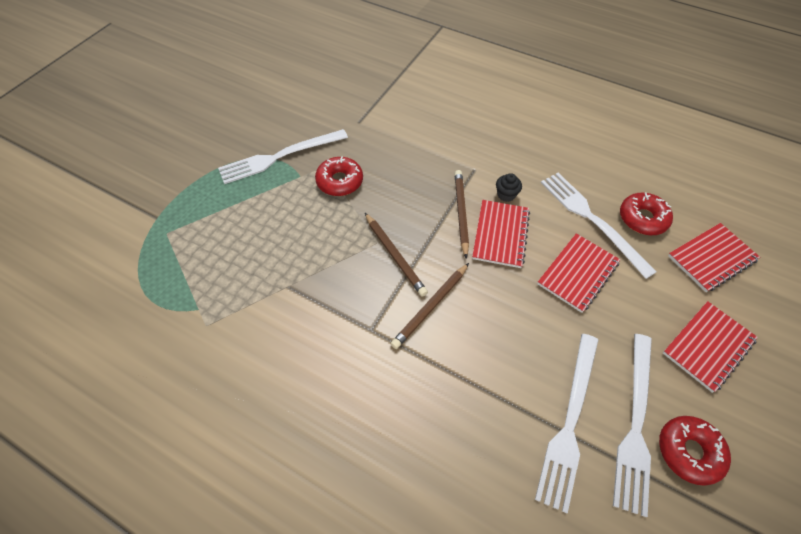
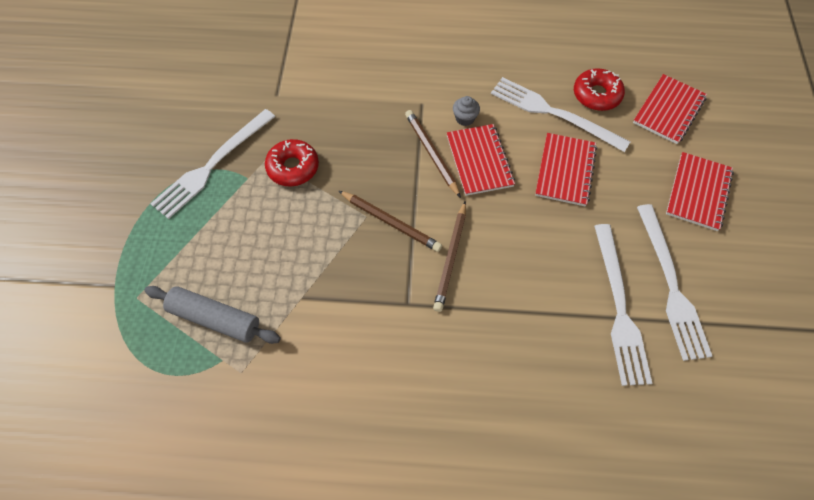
camera: 25 degrees left, 5 degrees up
(212, 274) = (215, 319): none -> grey rolling pin
(506, 195) = (465, 118): black cupcake -> grey cupcake
(689, 451) = (720, 288): red donut -> none

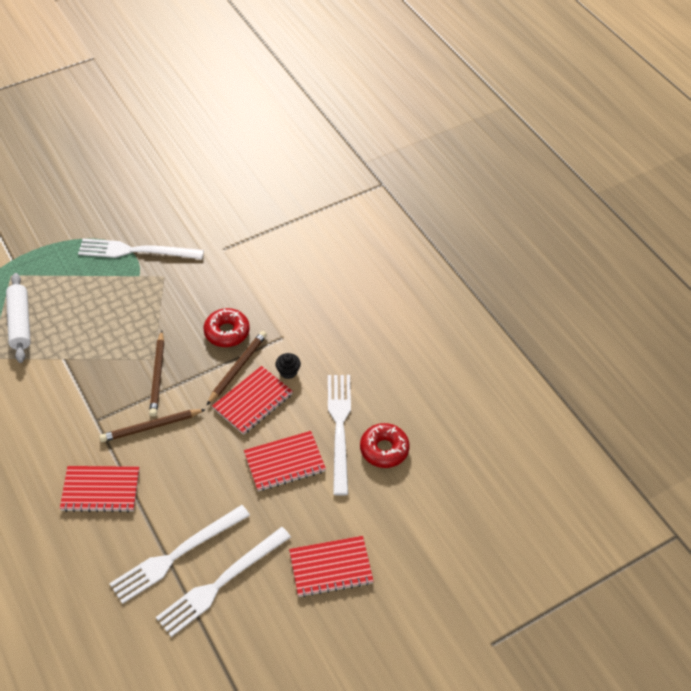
camera: 55 degrees right, 10 degrees down
(215, 319) = (20, 323): grey rolling pin -> white rolling pin
(293, 167) = (165, 295): red donut -> red donut (227, 332)
(465, 118) = (288, 372): grey cupcake -> black cupcake
(668, 110) = (408, 510): red notebook -> red notebook (101, 490)

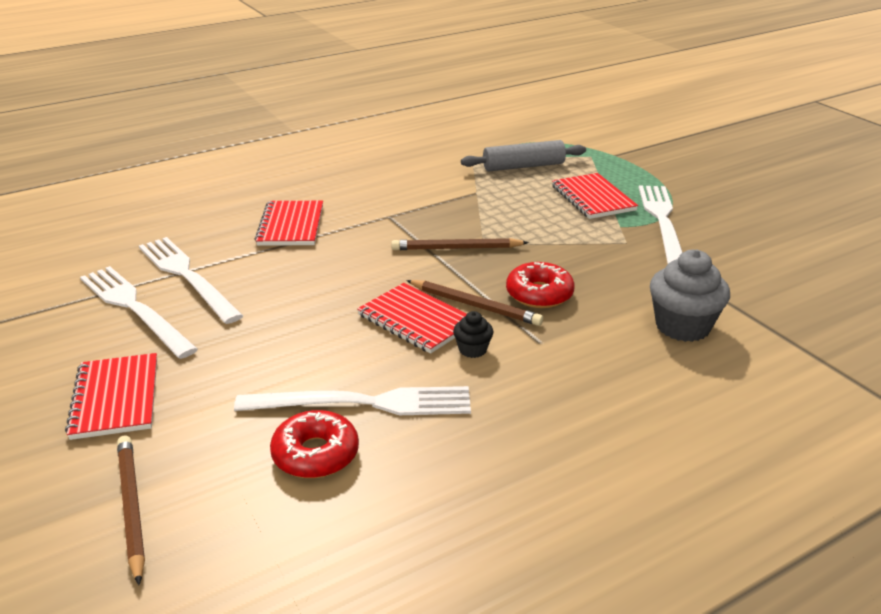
camera: 90 degrees right, 20 degrees down
(20, 323) = (523, 166): white rolling pin -> grey rolling pin
(151, 427) = (376, 249): brown pencil -> brown pencil (131, 507)
(270, 266) = (682, 326): none -> grey cupcake
(284, 462) = (307, 351): red notebook -> red notebook (593, 198)

